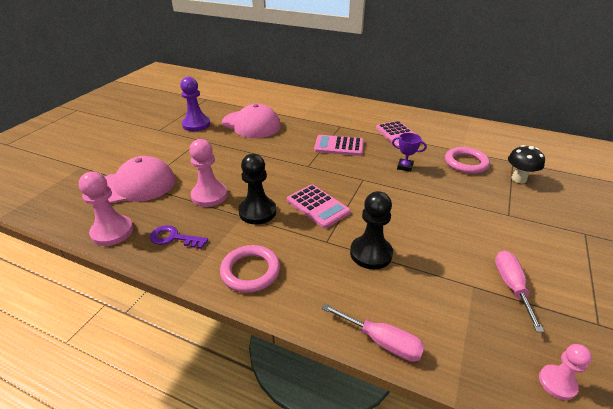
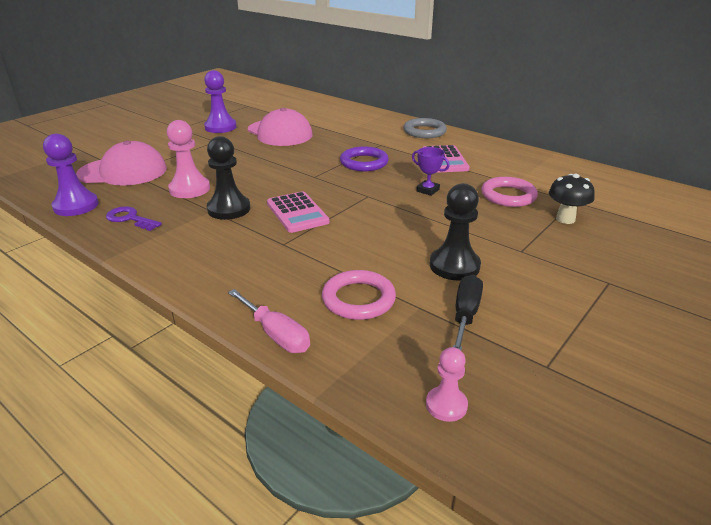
camera: 15 degrees right, 5 degrees down
(112, 232) = (76, 206): pink pawn -> purple pawn
(250, 271) = (185, 256): pink ring -> pink ring (358, 299)
(339, 146) = (364, 162): pink calculator -> purple ring
(365, 109) = (424, 131): none -> grey ring
(371, 253) = (323, 261): black pawn -> black pawn (454, 266)
(511, 286) = (465, 315): pink screwdriver -> black screwdriver

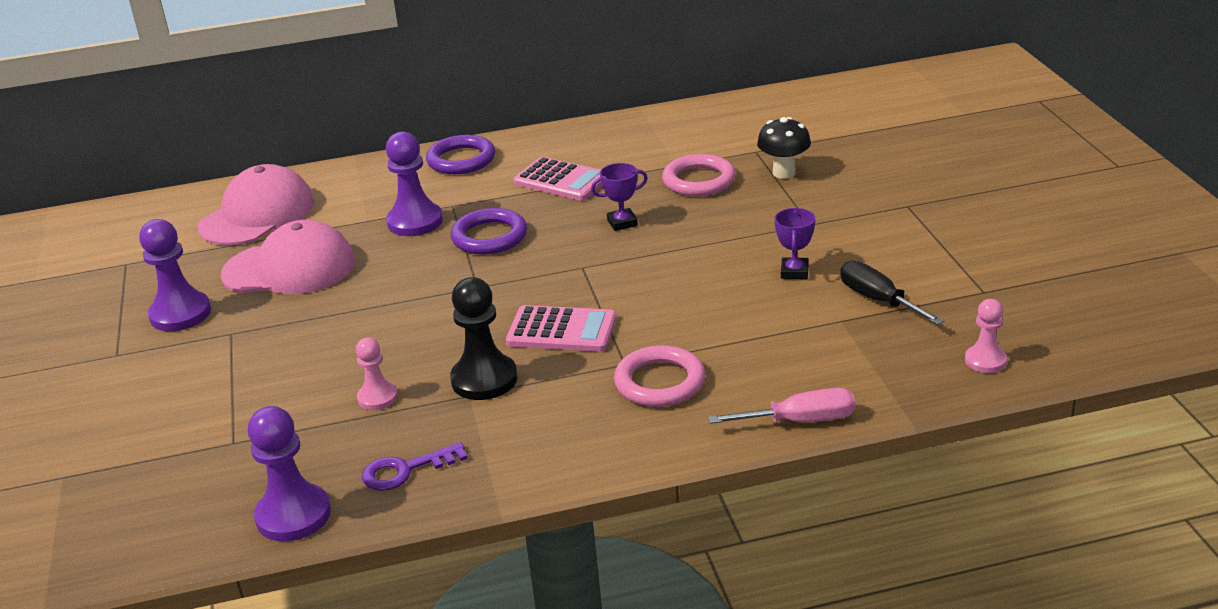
camera: 50 degrees left, 0 degrees up
(123, 171) = (224, 447): pink cap -> pink cap (257, 214)
(189, 189) = (377, 397): pink pawn -> pink pawn, size x0.60
(353, 142) = (415, 222): none -> purple pawn
(358, 299) = (791, 350): pink ring -> pink ring (660, 382)
(424, 131) = (461, 160): grey ring -> purple ring
(454, 266) = (794, 272): black pawn -> purple trophy

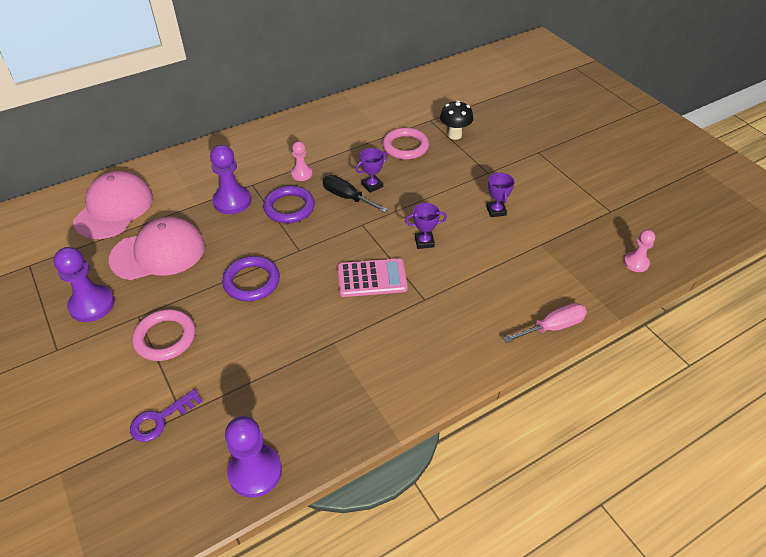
camera: 20 degrees left, 15 degrees up
(377, 397) = (271, 355): pink pawn -> pink pawn (301, 174)
(406, 470) = (318, 415): purple key -> purple key (160, 419)
(461, 160) = (242, 146): purple ring -> purple ring (251, 281)
(484, 379) = (338, 327): black pawn -> none
(561, 180) = (317, 156): pink calculator -> none
(660, 382) = (453, 311): pink ring -> pink ring (165, 338)
(662, 297) = (424, 242): none -> purple trophy
(878, 300) = (555, 226): black screwdriver -> black screwdriver (347, 197)

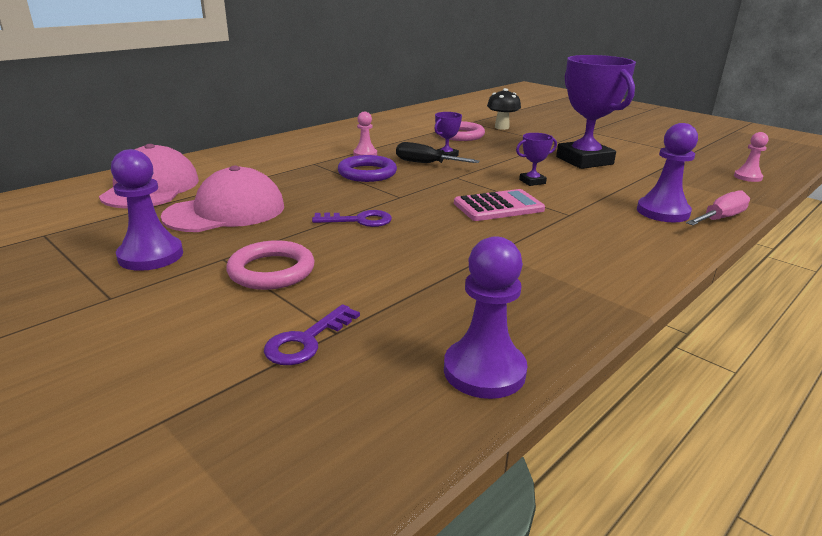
camera: 15 degrees left, 20 degrees down
(232, 201) = (298, 174): purple pawn -> purple pawn (662, 212)
(251, 281) = (359, 220): purple ring -> purple key
(496, 211) = (584, 160): purple trophy -> purple trophy, size x2.32

